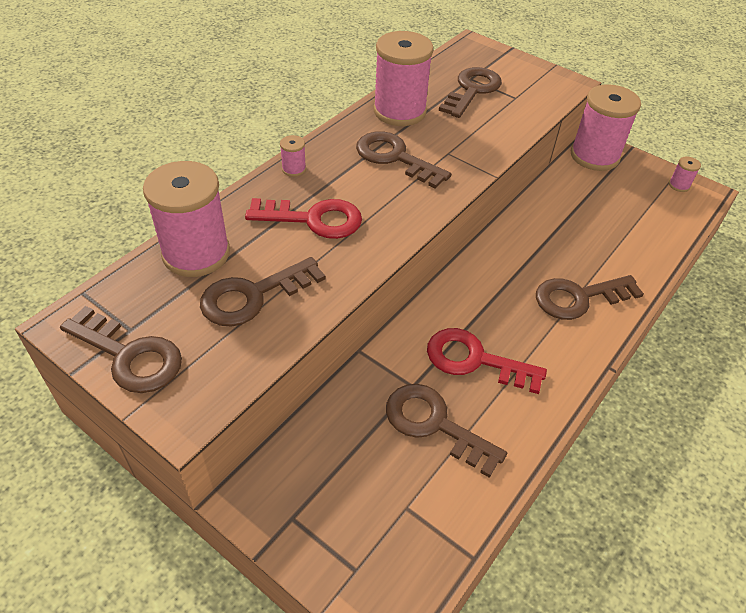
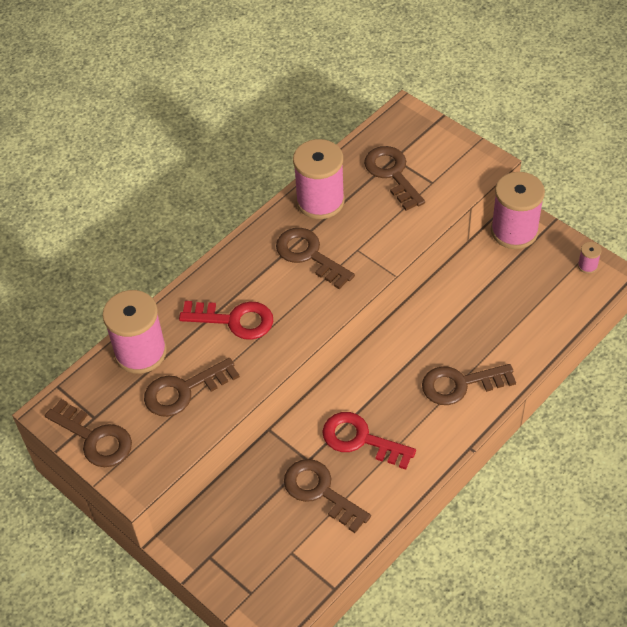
camera: 10 degrees right, 5 degrees up
(294, 169) = (221, 268): pink spool -> none
(472, 90) = (392, 174): brown key -> brown key turned 60 degrees counterclockwise

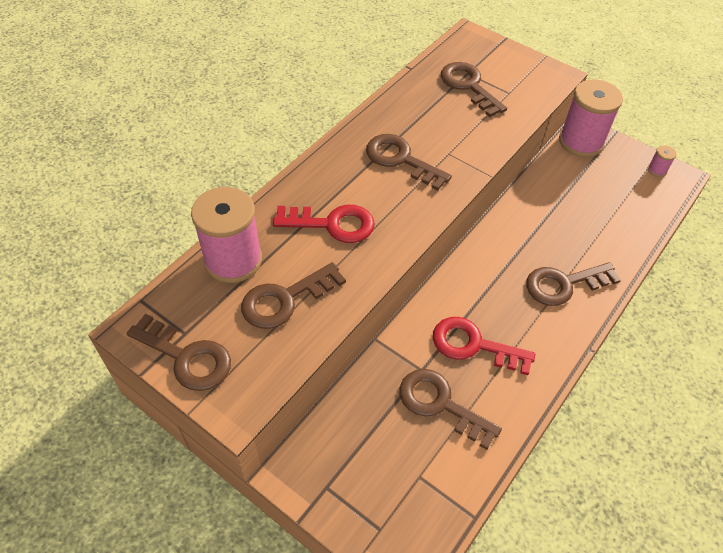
camera: 10 degrees left, 0 degrees up
(320, 201) = (403, 111): pink spool -> none

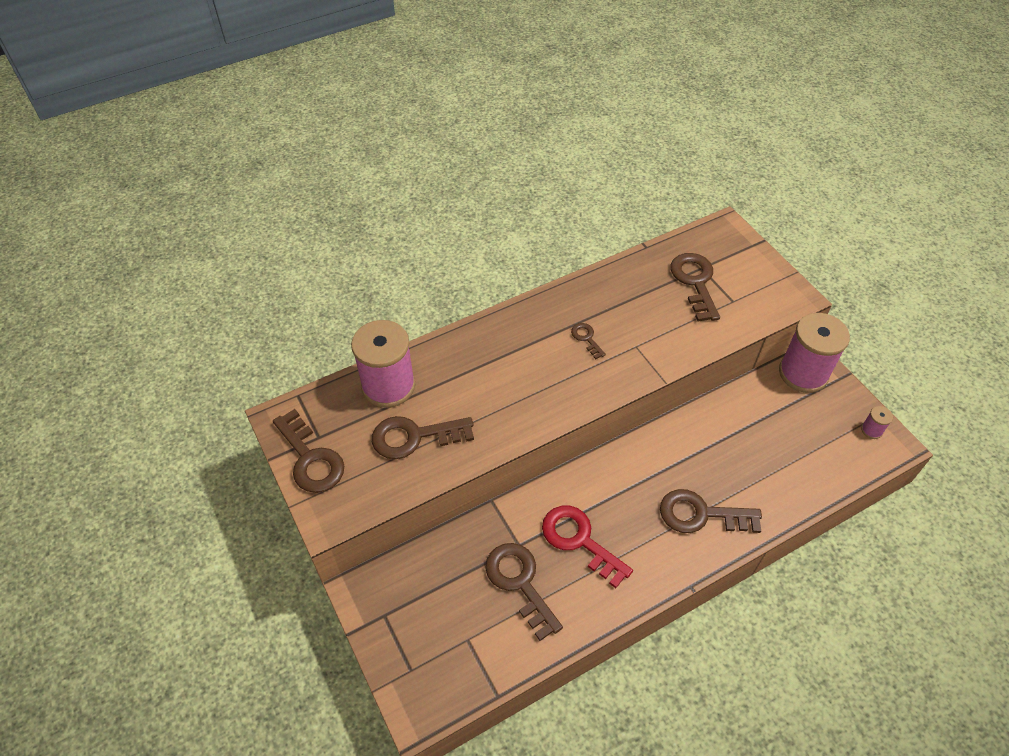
camera: 25 degrees right, 0 degrees up
(332, 224) = (490, 381): red key -> none
(401, 160) = (586, 338): brown key -> brown key, size x0.50

